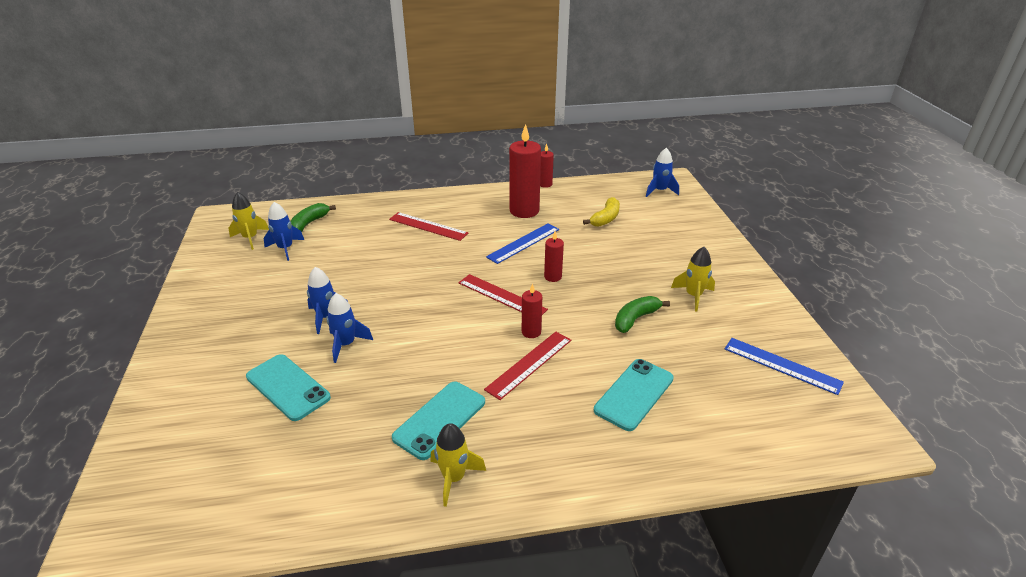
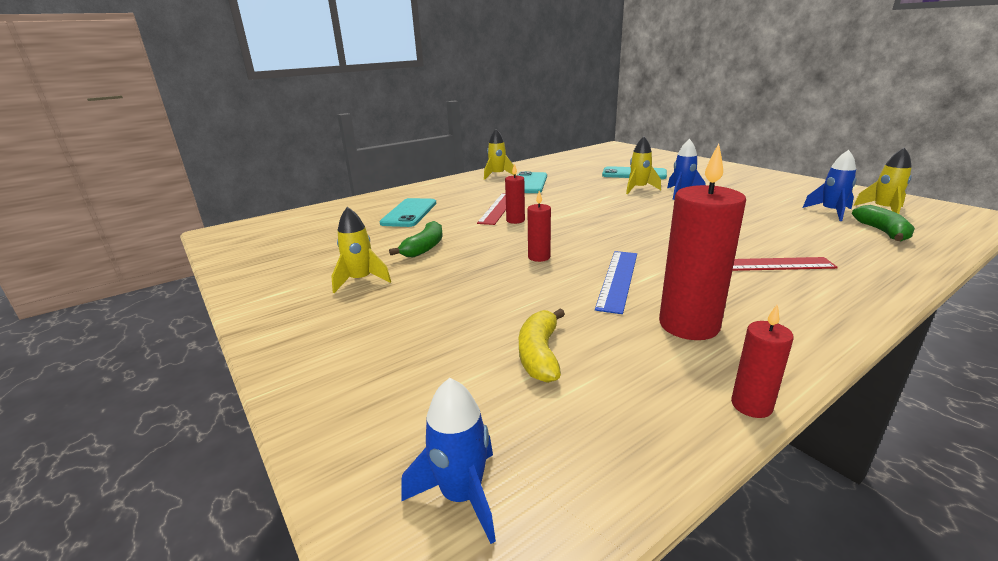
camera: 155 degrees right, 10 degrees down
(346, 344) = (638, 189): blue rocket -> yellow rocket
(501, 296) = (570, 232): red ruler -> none
(782, 365) = (274, 251): blue ruler -> none

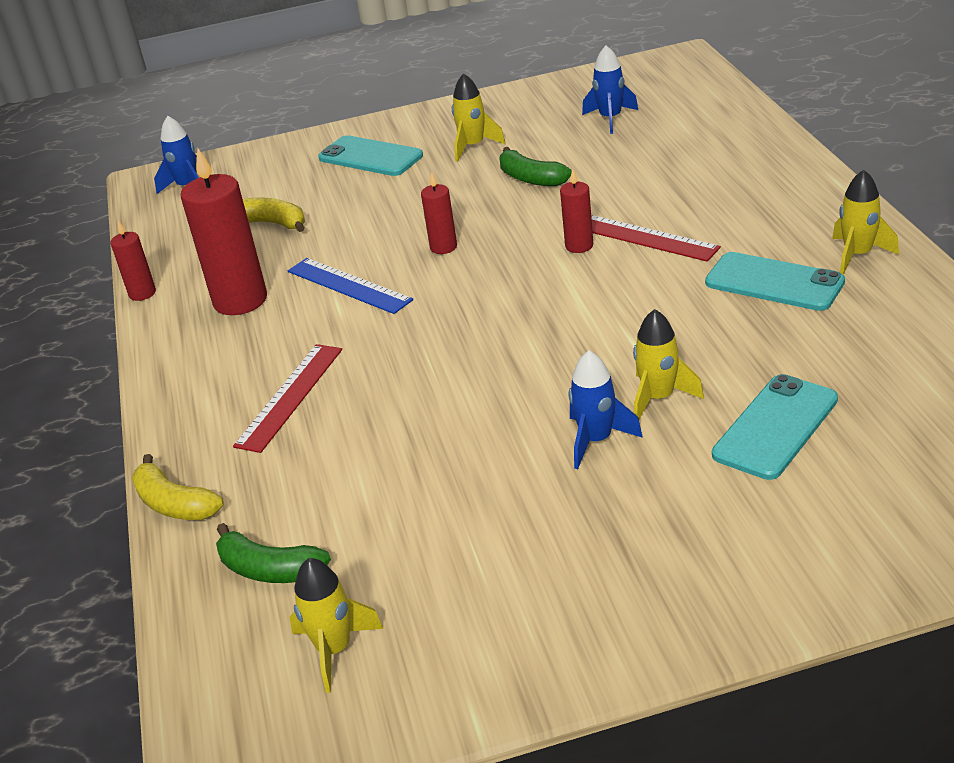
camera: 115 degrees right, 10 degrees up
(409, 213) = (672, 168): turquoise phone -> turquoise phone (370, 157)
(830, 212) = (378, 571): blue rocket -> blue rocket (610, 119)
(912, 271) = (174, 504): none -> yellow banana

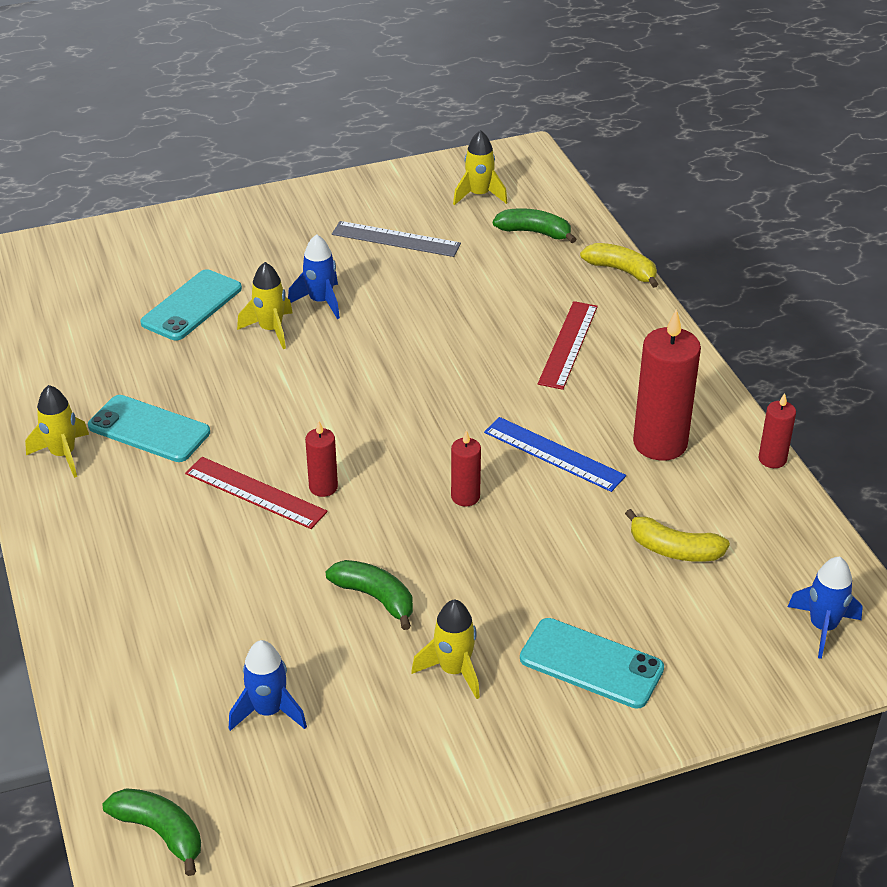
camera: 170 degrees right, 5 degrees up
(485, 550) = (396, 239): none -> grey ruler
(672, 70) = (160, 832): none -> green banana

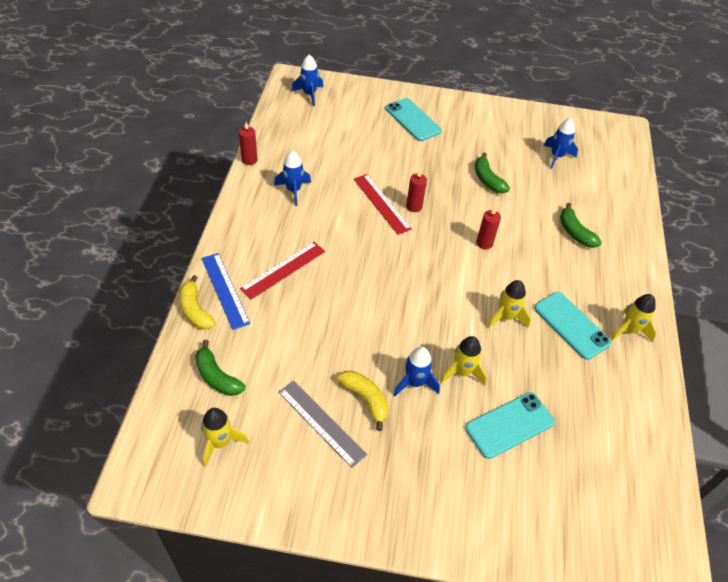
camera: 155 degrees left, 10 degrees up
(160, 832) = (614, 135): green banana -> green banana (575, 232)
(255, 493) = (522, 256): red ruler -> red ruler (382, 203)
(454, 670) = (470, 140): yellow rocket -> yellow rocket (506, 317)
(553, 454) = (352, 208): blue ruler -> blue ruler (225, 290)
(660, 443) = (293, 190): red candle -> blue rocket
(674, 549) = (338, 143): yellow banana -> yellow banana (365, 399)

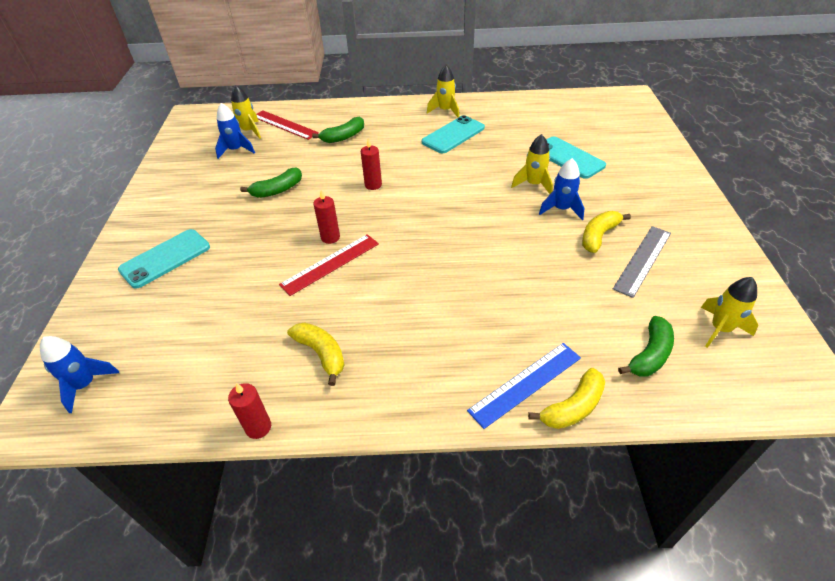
camera: 95 degrees left, 5 degrees down
(283, 270) = (468, 332): red ruler -> red ruler (284, 125)
(293, 190) = (321, 354): blue rocket -> yellow banana
(506, 317) = (461, 166): yellow rocket -> yellow rocket (249, 131)

